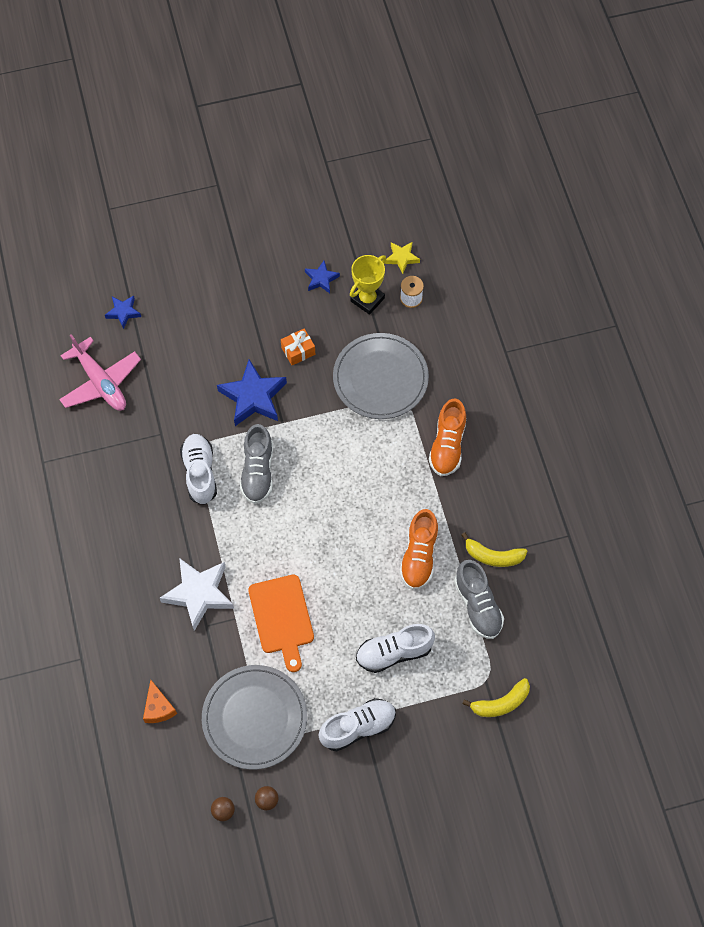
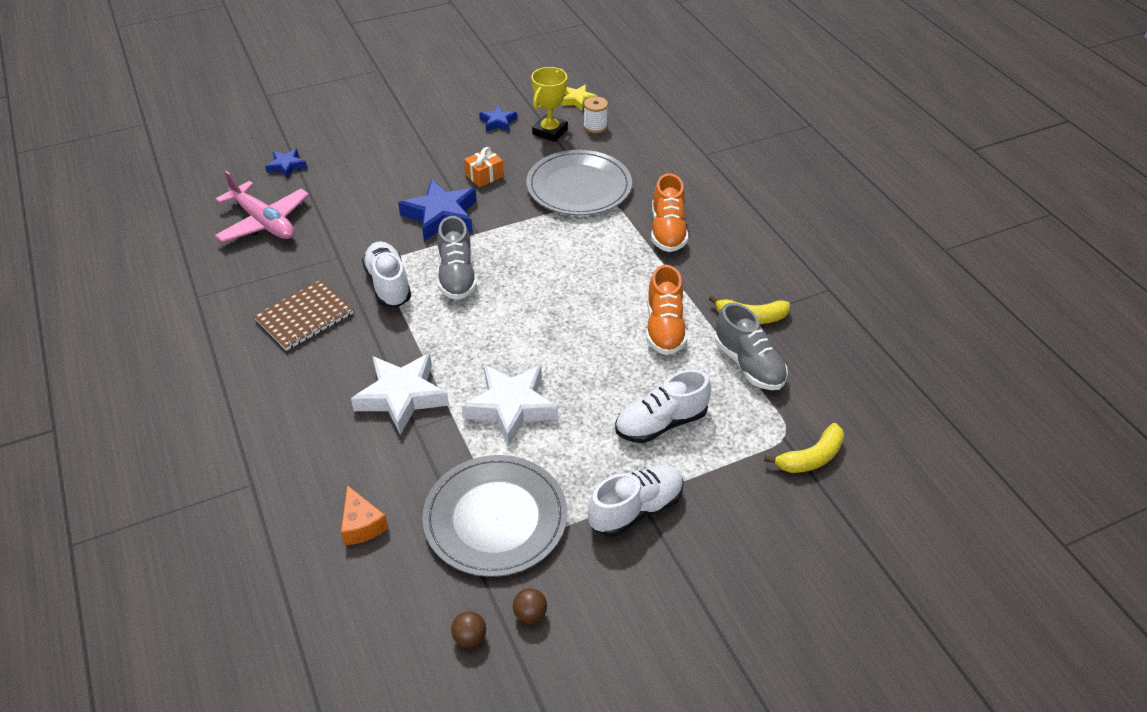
camera: 10 degrees left, 20 degrees down
(129, 498) = (304, 317): none -> brown notebook
(281, 618) = (511, 407): orange cutting board -> white star

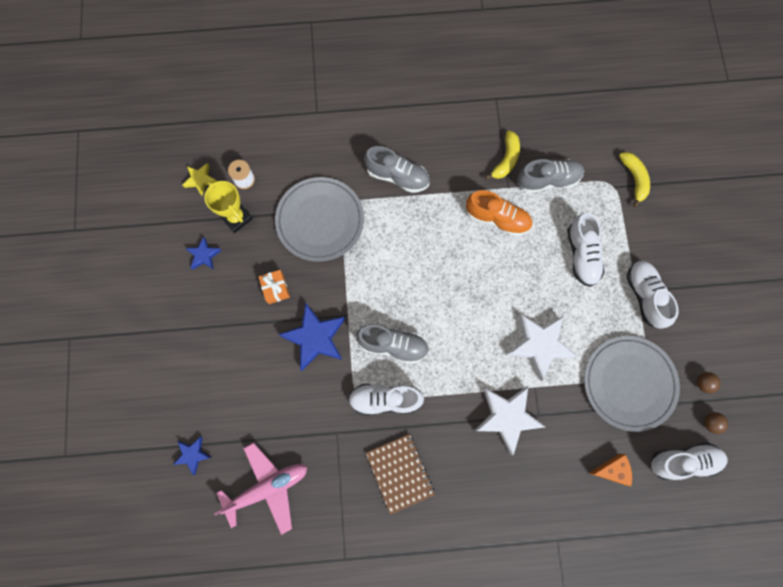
camera: 70 degrees left, 30 degrees up
(398, 612) = (683, 461): none -> white shoe
(667, 231) = (397, 176): orange shoe -> grey shoe

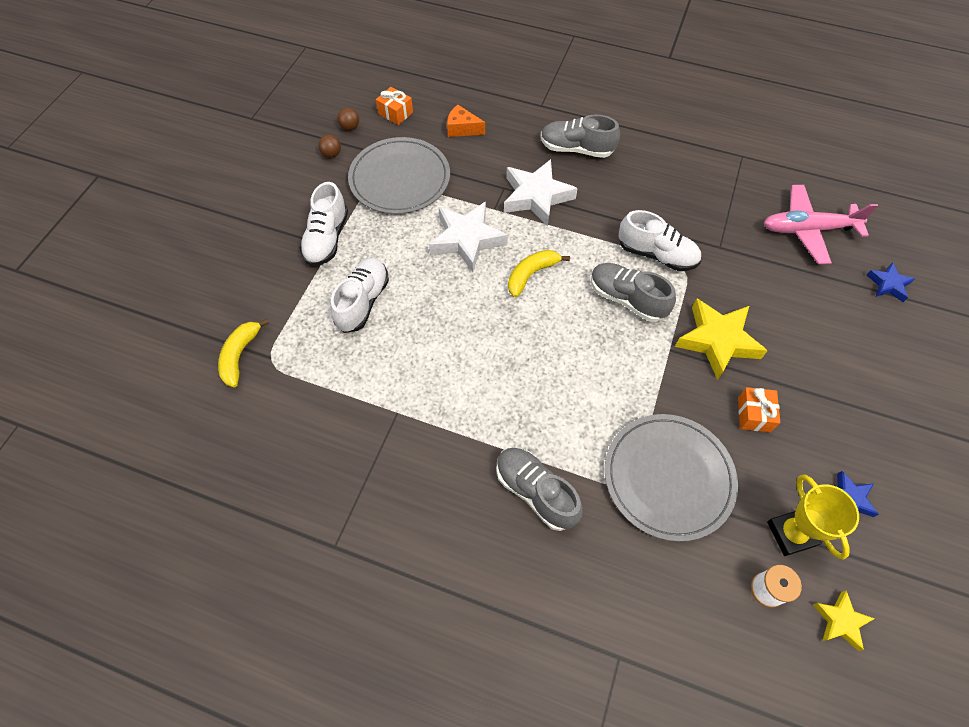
camera: 155 degrees left, 15 degrees down
(315, 338) = (717, 341): blue star -> yellow star
(400, 473) = (665, 194): brown notebook -> none
(497, 219) = (434, 380): orange shoe -> none
(506, 160) = (377, 449): yellow banana -> yellow banana (531, 274)
(548, 180) = (342, 399): grey shoe -> grey shoe (576, 149)
(683, 461) = (395, 113): white shoe -> orange gift

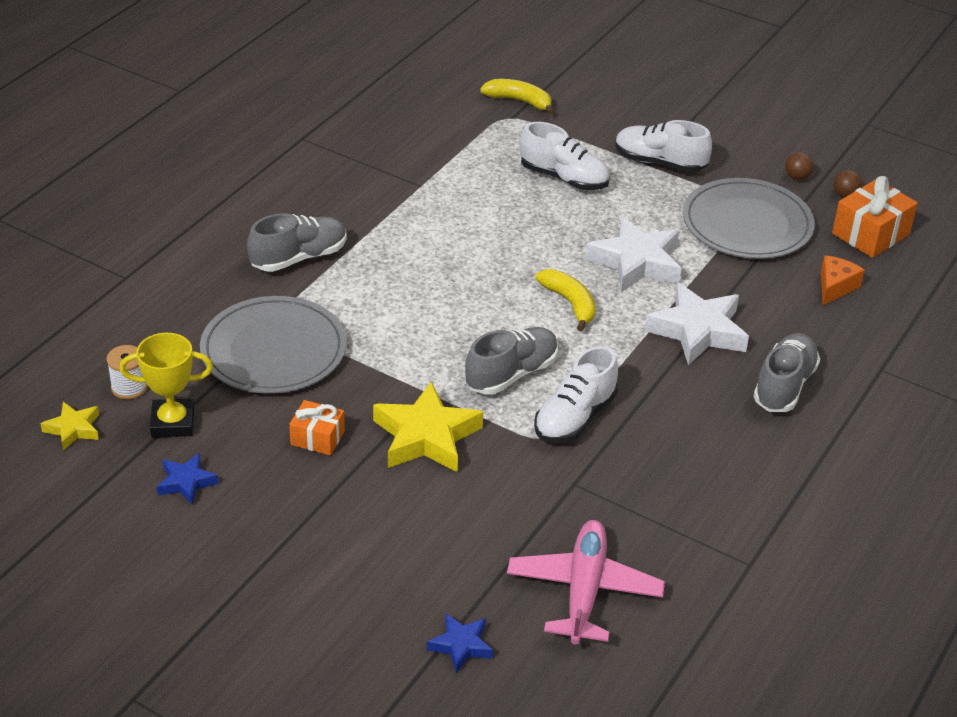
camera: 100 degrees right, 20 degrees down
(395, 113) = (870, 234): orange gift -> orange gift, size x1.62

